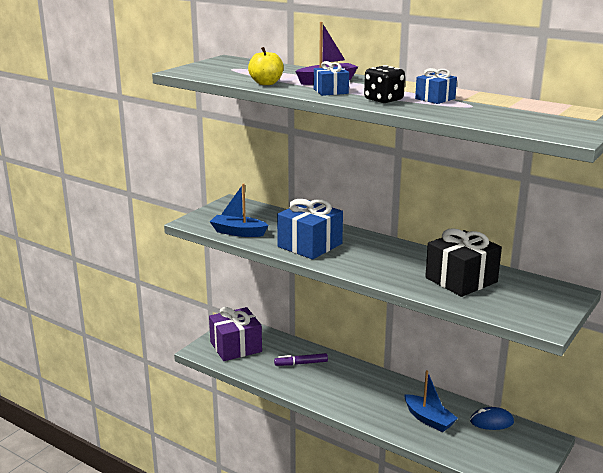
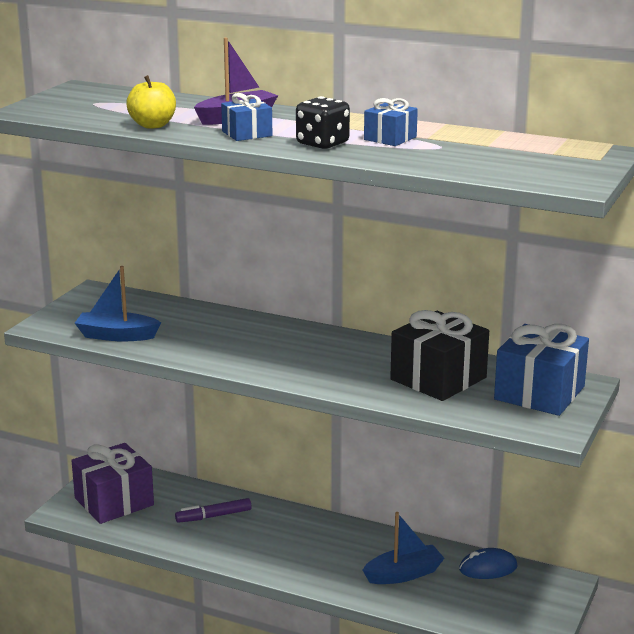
camera: 10 degrees left, 0 degrees up
(310, 245) = (223, 346): blue gift -> blue gift (539, 393)
(428, 419) = (404, 574): blue boat -> blue boat turned 60 degrees counterclockwise

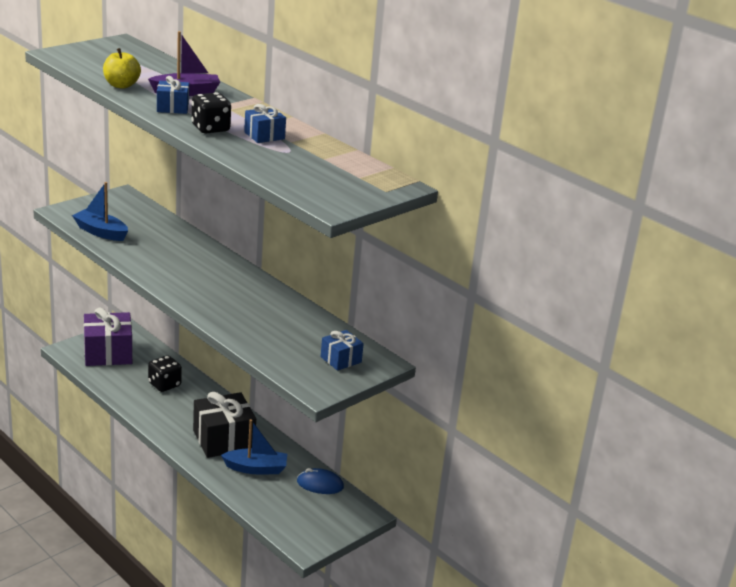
camera: 20 degrees right, 5 degrees up
(213, 516) = (164, 385): purple marker -> black dice
(438, 378) = (281, 327): black gift -> black gift (223, 440)
(539, 393) = (341, 359): blue gift -> blue gift, size x0.53

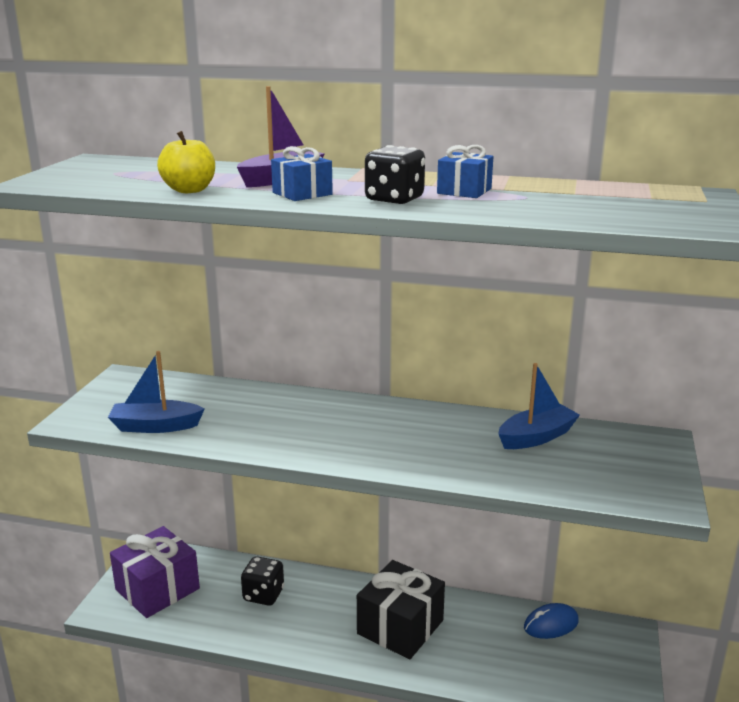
camera: 30 degrees left, 5 degrees down
(256, 468) = (472, 642): blue boat -> blue boat (536, 437)
(341, 359) = (625, 455): blue gift -> none

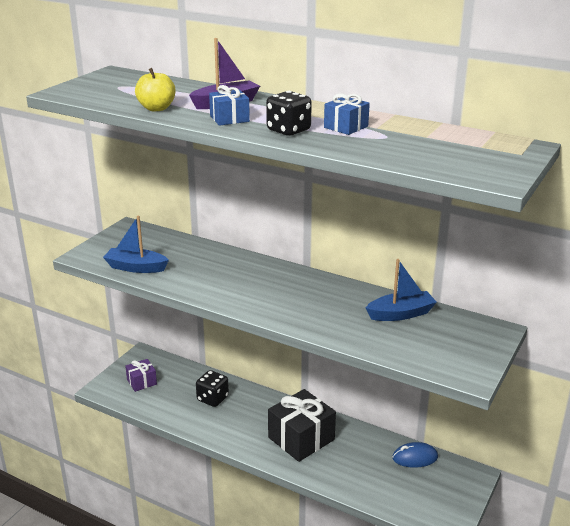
camera: 15 degrees right, 5 degrees up
(157, 589) = (141, 382): purple gift -> purple gift, size x0.53

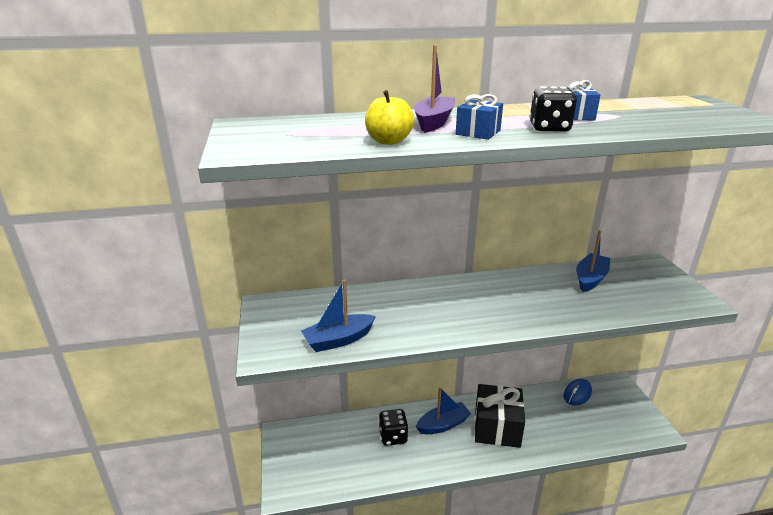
camera: 40 degrees left, 0 degrees up
(141, 382) = (313, 460): purple gift -> none
(261, 412) = (443, 424): none -> blue boat

